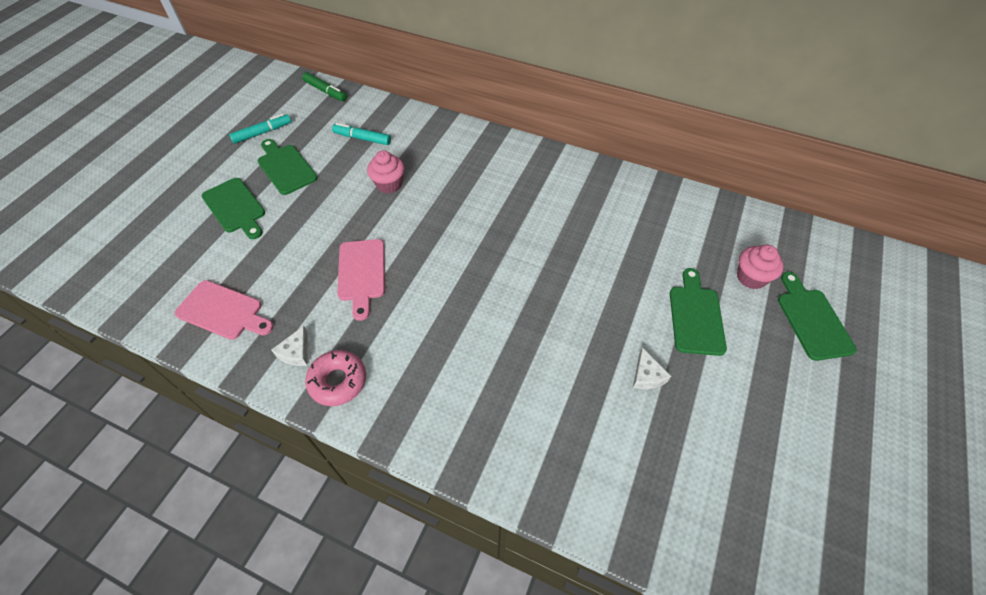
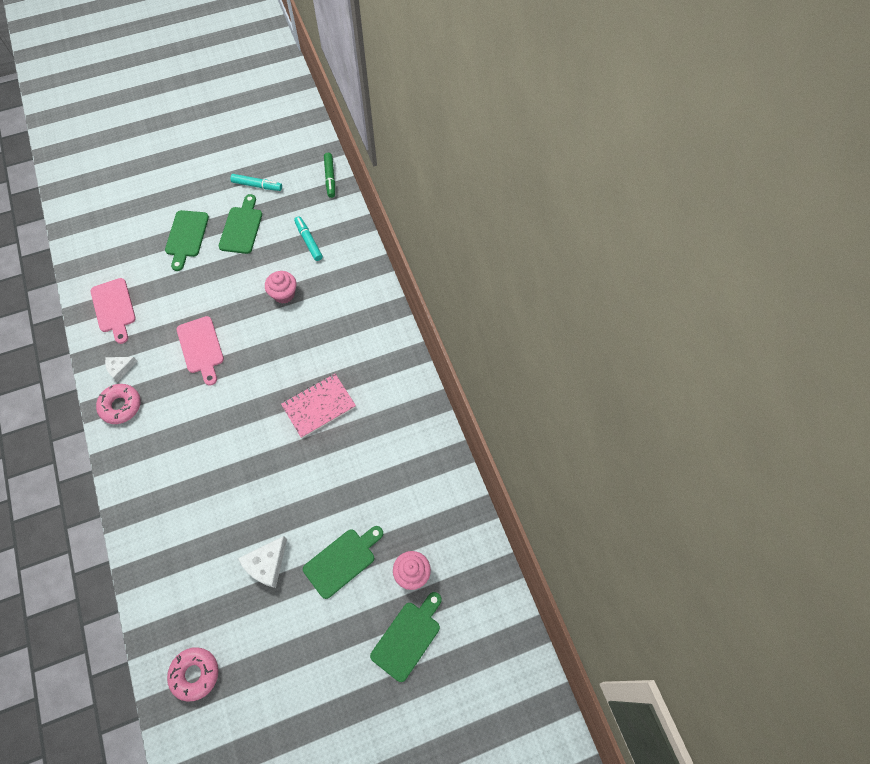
camera: 45 degrees right, 10 degrees up
(362, 273) = (201, 347): pink cutting board -> pink cutting board turned 60 degrees counterclockwise
(526, 233) = (319, 406): none -> pink notebook
(647, 376) = (267, 564): white cheese -> white cheese, size x1.54
(718, 525) = (195, 674): none -> pink donut

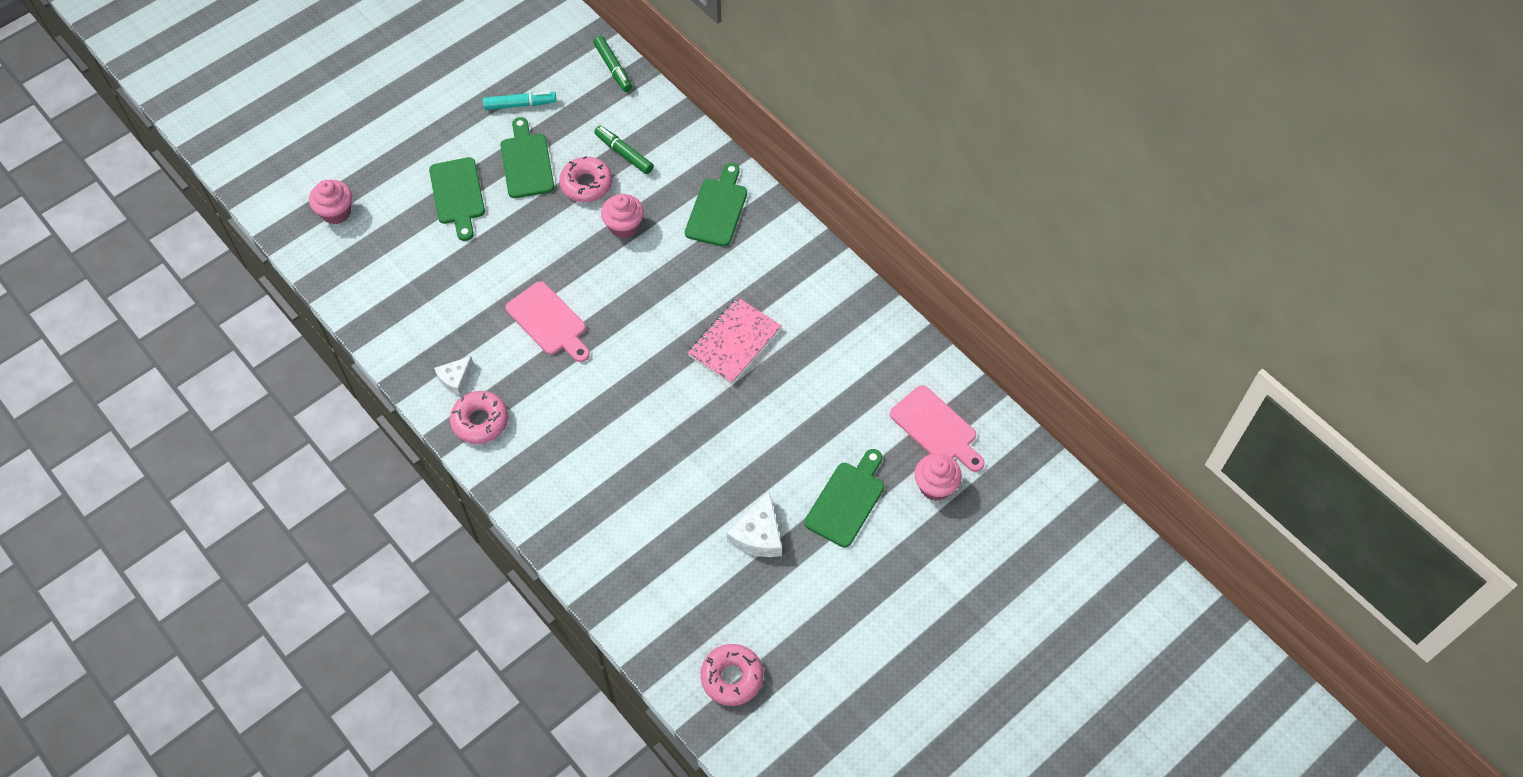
camera: 20 degrees left, 5 degrees down
(104, 224) = (336, 212): none -> pink cupcake
(114, 308) = (406, 310): pink cutting board -> pink cutting board (936, 428)
(273, 255) = (586, 184): none -> pink donut
(308, 241) = (624, 153): turquoise marker -> green marker
(408, 637) = (962, 554): green cutting board -> green cutting board (717, 209)

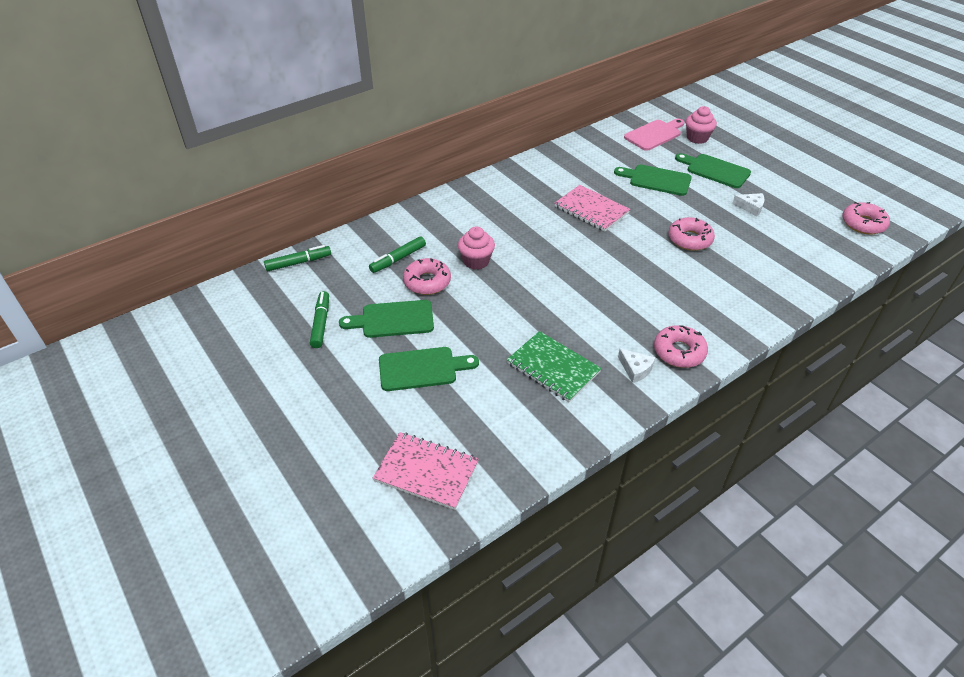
camera: 85 degrees left, 15 degrees down
(336, 212) = (426, 472): pink cupcake -> pink notebook
(457, 304) = (553, 368): none -> green notebook
(520, 104) = (321, 323): turquoise marker -> green marker
(549, 321) = (572, 307): pink cutting board -> none
(680, 451) = (690, 239): none -> pink donut
(717, 209) = (466, 212): green cutting board -> green cutting board (656, 180)
(758, 535) = (750, 207): white cheese -> white cheese, size x0.65

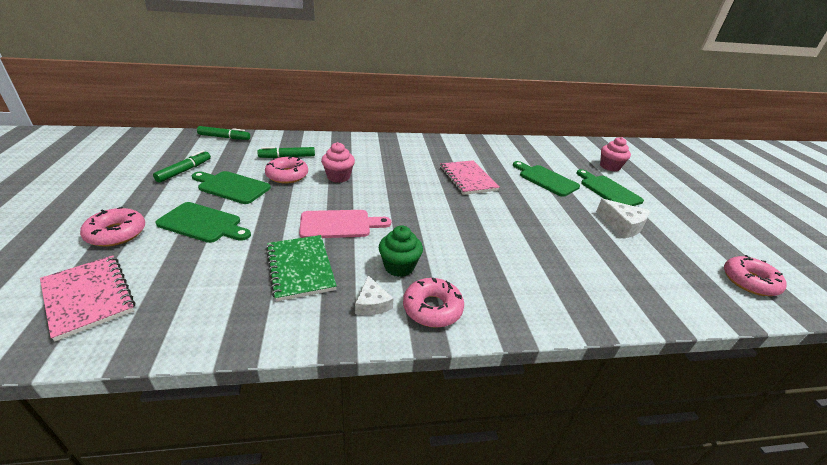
camera: 25 degrees right, 10 degrees down
(623, 329) = (399, 267): none -> green cupcake
(654, 134) = (572, 154): pink cutting board -> pink cutting board (339, 224)
(690, 239) = (537, 226): pink donut -> pink donut (116, 233)
(750, 207) = (622, 225): white cheese -> white cheese, size x1.54

